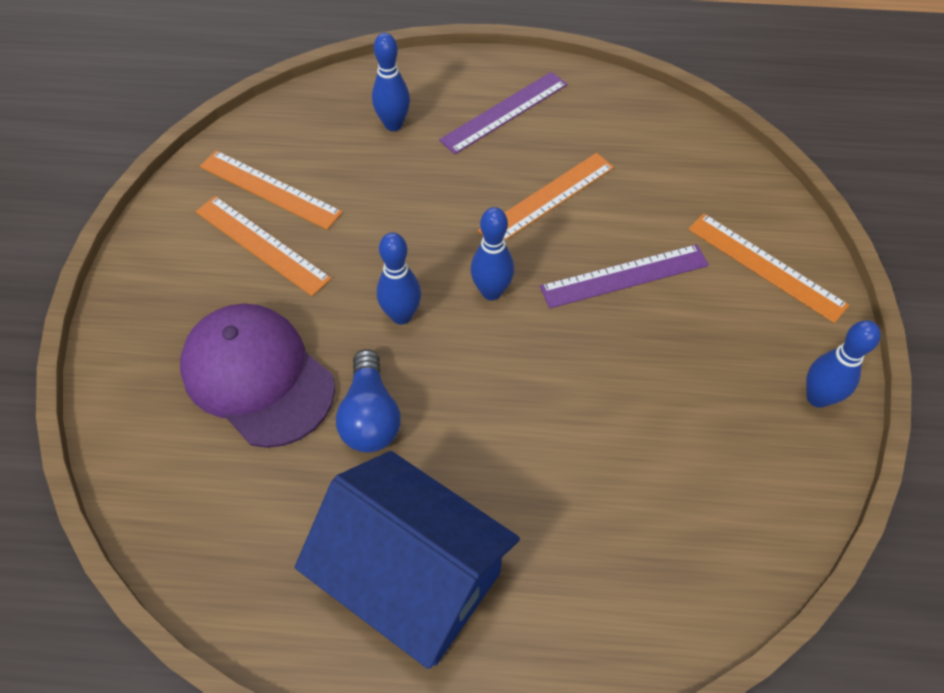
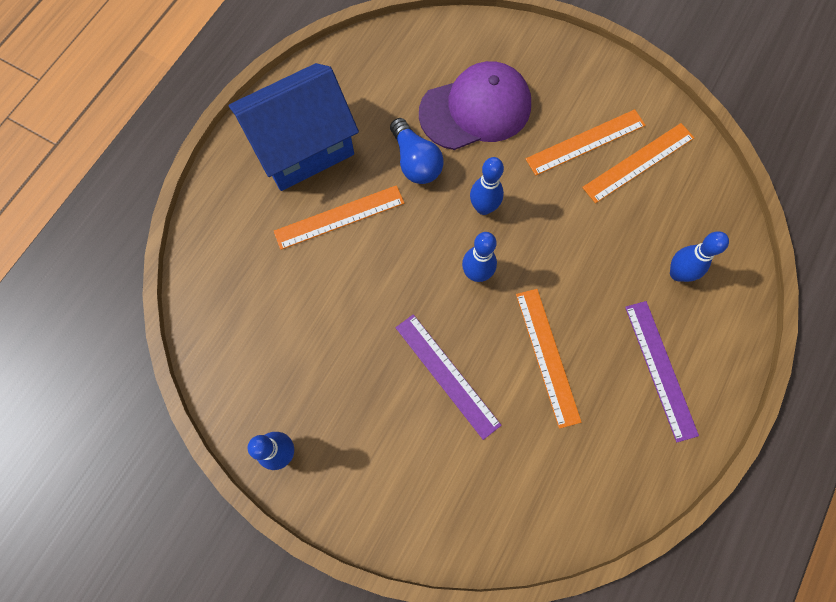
camera: 115 degrees right, 15 degrees up
(370, 416) = (415, 161): blue light bulb -> blue light bulb turned 135 degrees counterclockwise
(624, 276) = (447, 375): purple ruler -> purple ruler turned 45 degrees counterclockwise
(766, 266) = (405, 492): orange ruler -> orange ruler (339, 217)

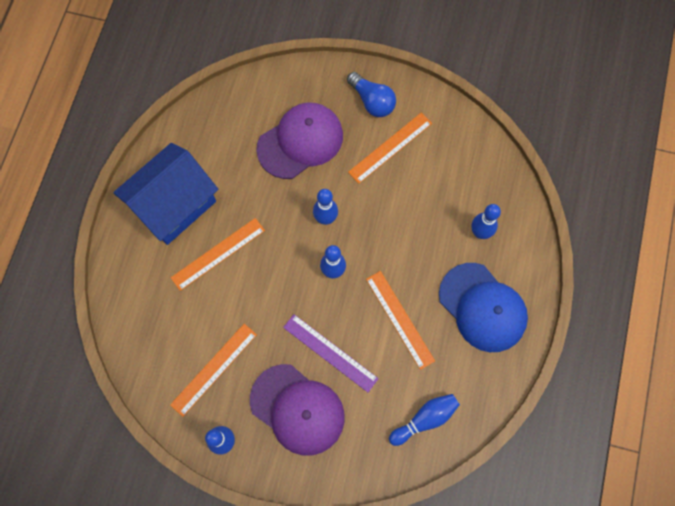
camera: 15 degrees left, 0 degrees up
(386, 437) = (297, 409): none -> purple cap
(415, 161) = (265, 195): blue light bulb -> blue light bulb (372, 101)
(550, 496) = (425, 419): none -> blue bowling pin
(638, 163) = (433, 154): orange ruler -> orange ruler (214, 369)
(660, 369) = (482, 307): purple ruler -> blue cap

